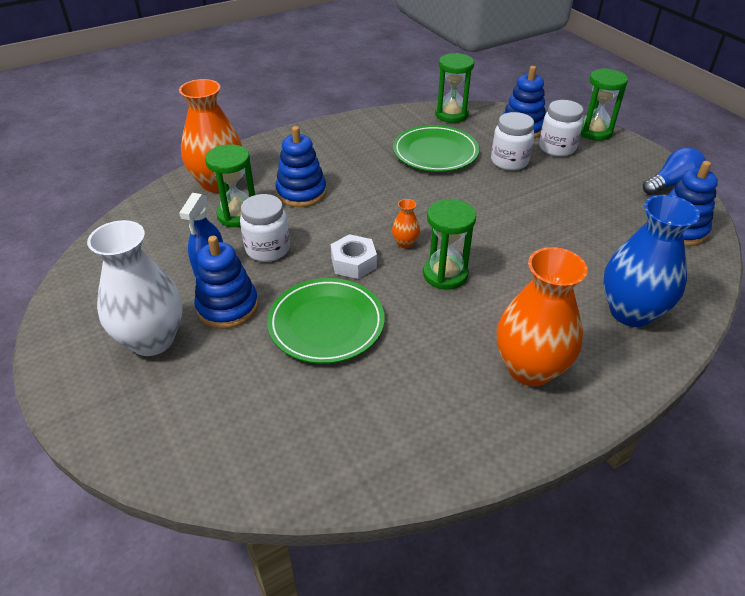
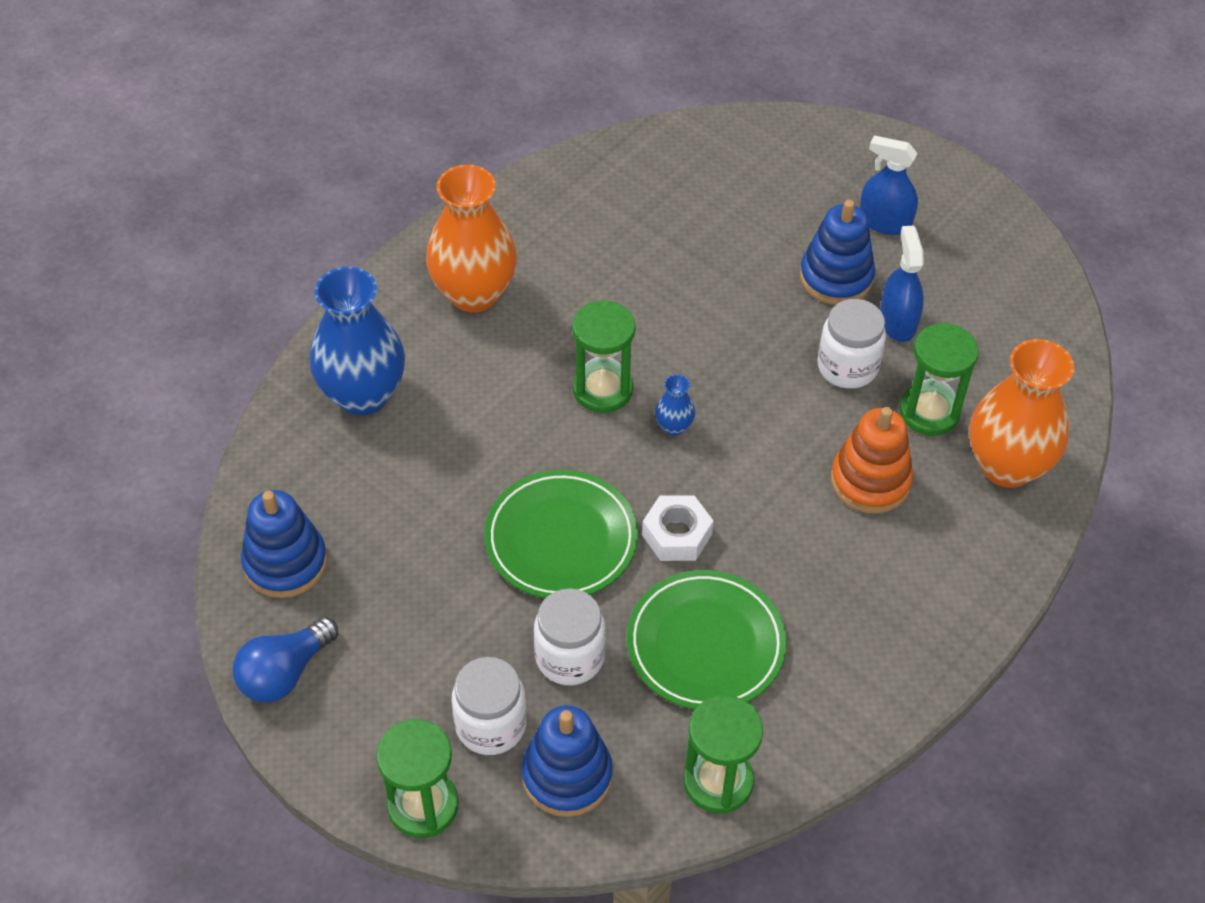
camera: 160 degrees right, 10 degrees up
(152, 340) = (884, 222): white vase -> blue spray bottle
(301, 193) = (870, 481): blue stacking toy -> orange stacking toy
(326, 324) = (713, 287): green plate -> green plate (561, 539)
(353, 263) = (726, 376): white nut -> white nut (676, 535)
(405, 243) = (674, 426): orange vase -> blue vase

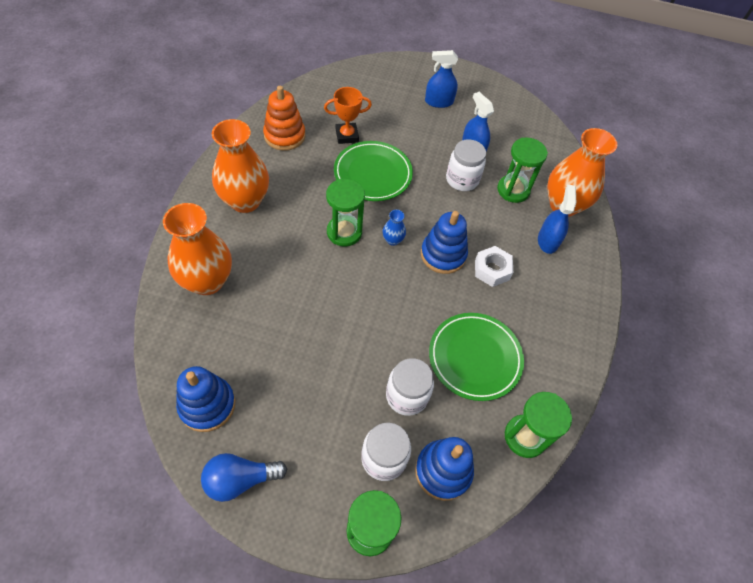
camera: 30 degrees left, 5 degrees up
(284, 673) = (240, 479): blue light bulb -> blue light bulb turned 60 degrees clockwise
(363, 395) = (207, 281): blue vase -> orange vase
(561, 539) = (365, 326): green plate -> green plate (373, 174)
(676, 535) = (426, 300): white nut -> white nut (492, 270)
(689, 236) = (347, 135): none -> orange trophy
(836, 277) = (431, 136): blue stacking toy -> blue stacking toy (443, 255)
(870, 481) = (506, 235): orange stacking toy -> orange stacking toy (284, 136)
(940, 513) = (548, 241): none -> blue spray bottle

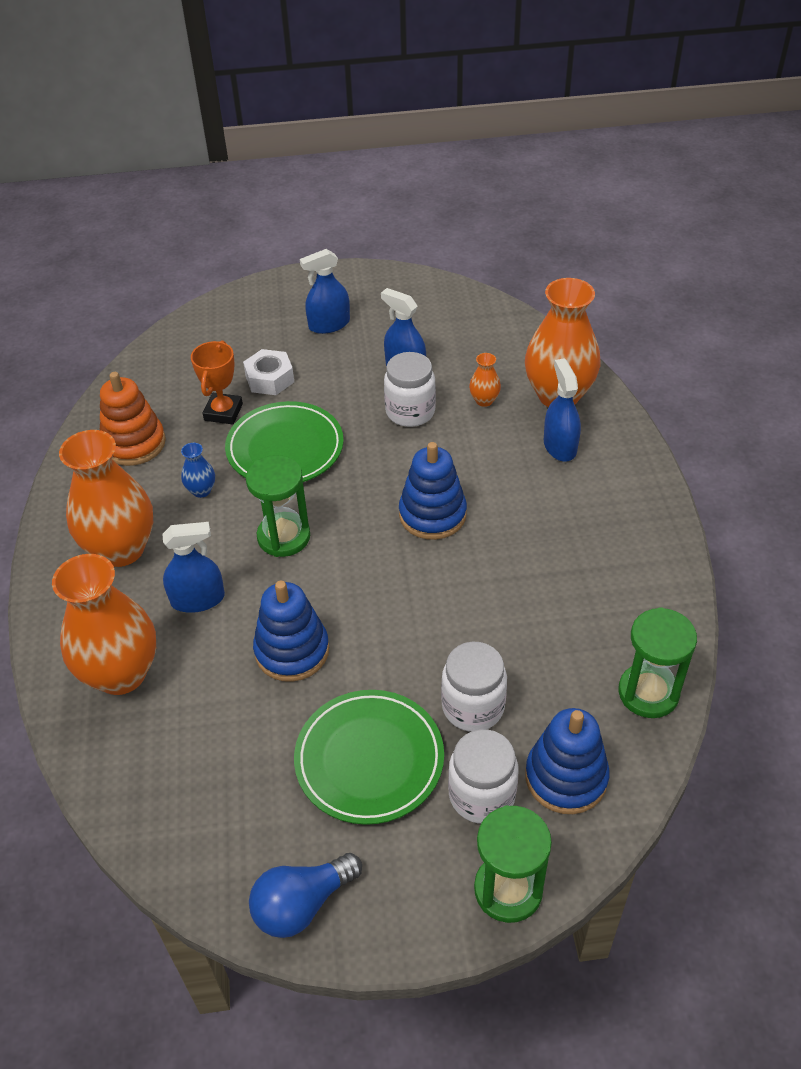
camera: 15 degrees left, 10 degrees down
(207, 405) = (206, 831): blue stacking toy -> blue stacking toy (292, 651)
(274, 252) = (198, 599): none -> blue spray bottle
(347, 135) = (223, 412): orange trophy -> orange trophy turned 45 degrees counterclockwise
(393, 240) = (355, 522): blue vase -> blue vase (201, 490)
(475, 358) = (537, 624): green plate -> green plate (369, 759)
(492, 270) = (506, 509): white nut -> white nut (270, 379)
(513, 190) = (484, 400): green hourglass -> orange vase

